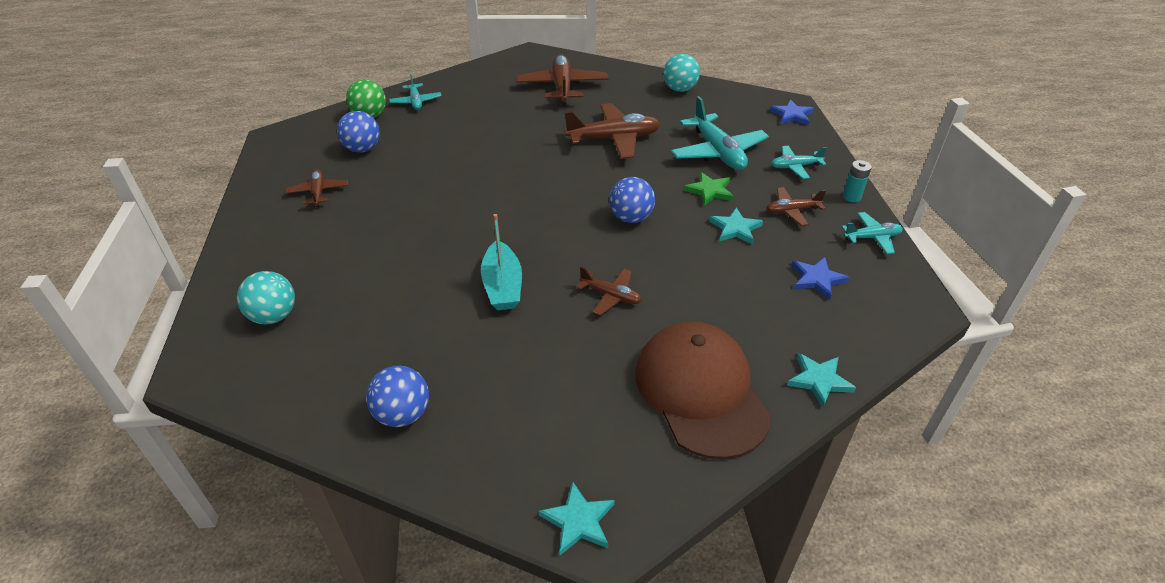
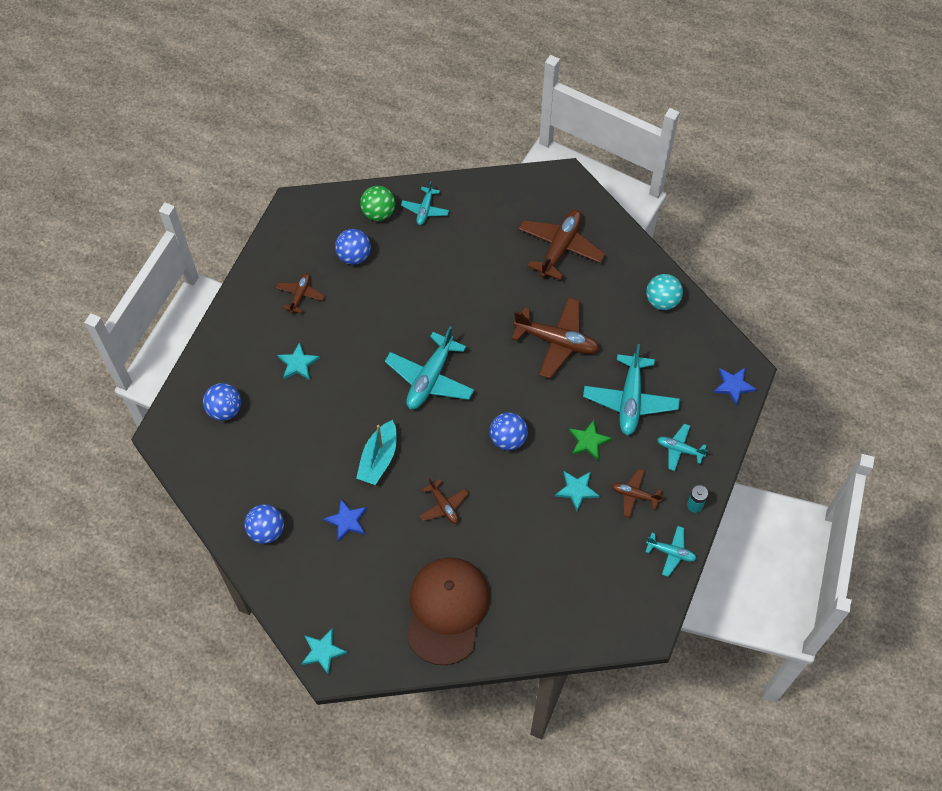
camera: 30 degrees right, 20 degrees up
(274, 316) = (225, 410): turquoise ball -> blue ball
(510, 204) = (430, 378): none -> turquoise plane
(817, 279) = (595, 567): blue star -> blue star (347, 521)
(819, 380) = (525, 643): turquoise star -> turquoise star (298, 363)

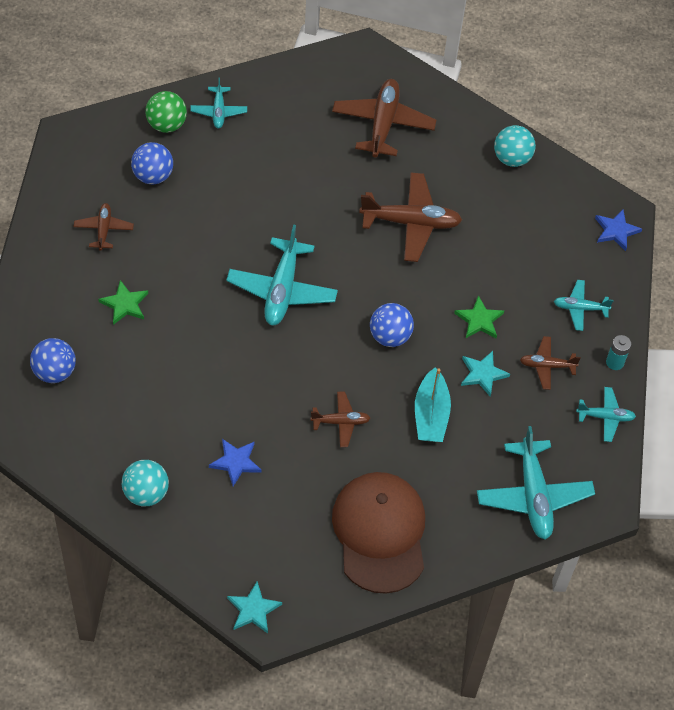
camera: 20 degrees left, 5 degrees down
(266, 531) = (146, 493): blue ball -> turquoise ball
(298, 363) = (124, 304): turquoise star -> green star
(378, 458) = (251, 387): turquoise boat -> turquoise boat (431, 415)
(443, 505) = (340, 422): brown plane -> brown plane turned 45 degrees counterclockwise
(630, 400) = (510, 268): turquoise plane -> turquoise plane (533, 496)

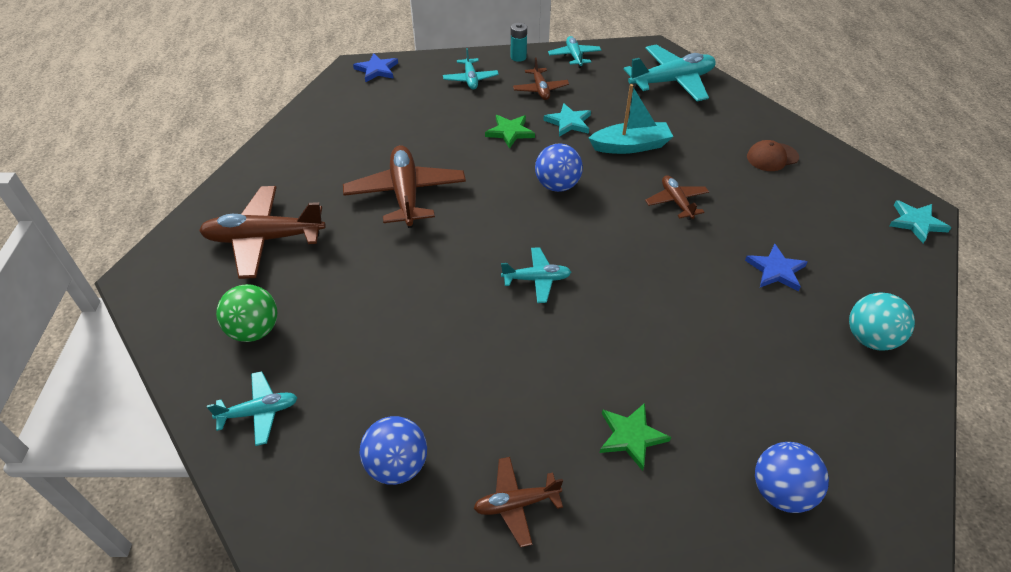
camera: 100 degrees left, 10 degrees down
(166, 124) = (292, 475): green ball -> green ball (254, 330)
(282, 290) = (536, 279): turquoise plane -> turquoise plane, size x0.54
(380, 533) = (772, 157): brown cap -> brown cap, size x0.43
(512, 158) = (301, 138): turquoise ball -> none

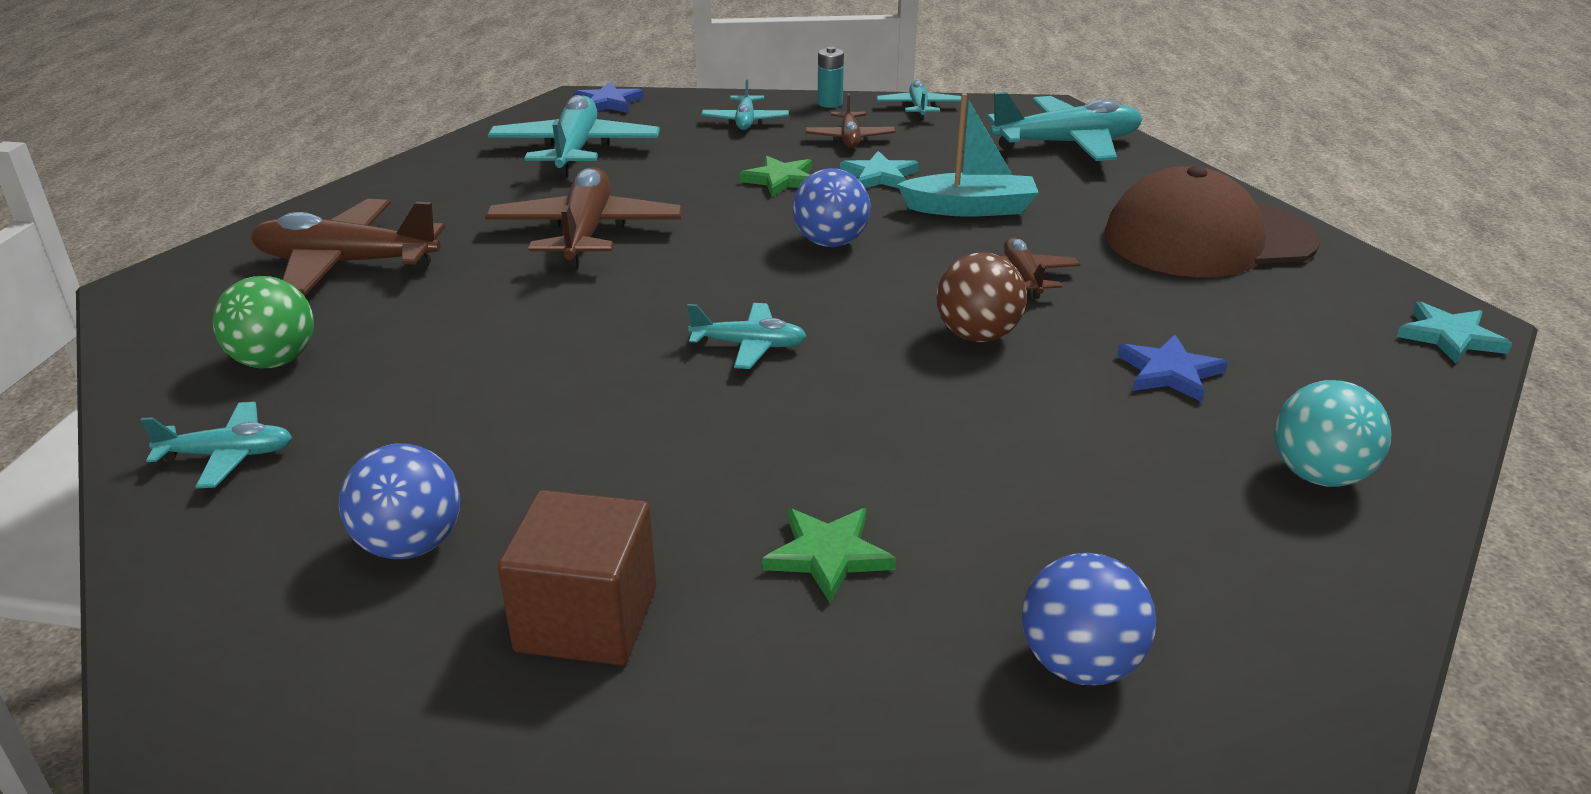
camera: 10 degrees right, 15 degrees down
(372, 118) = (575, 151): none -> turquoise plane
(516, 504) = (587, 619): brown plane -> brown cube
(664, 254) = (977, 335): none -> brown ball
(772, 157) = (1208, 239): brown cap -> brown cap, size x2.34

